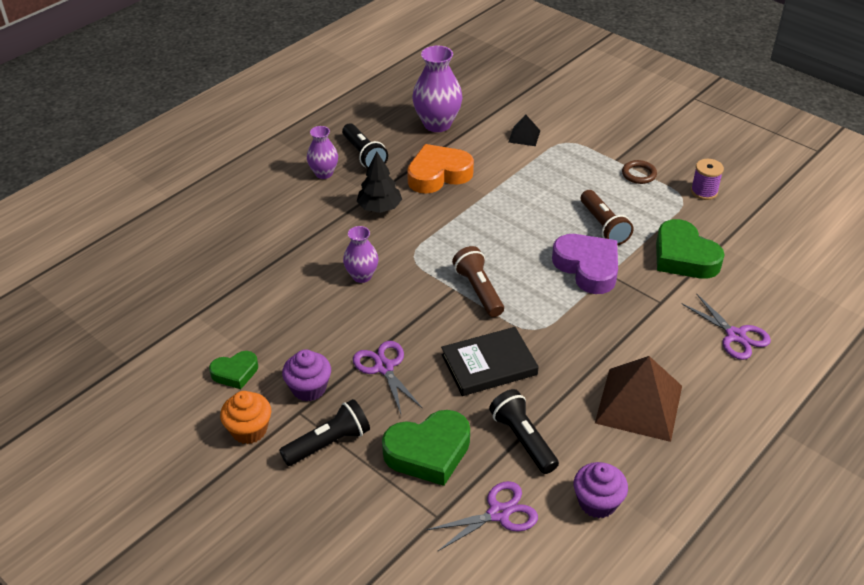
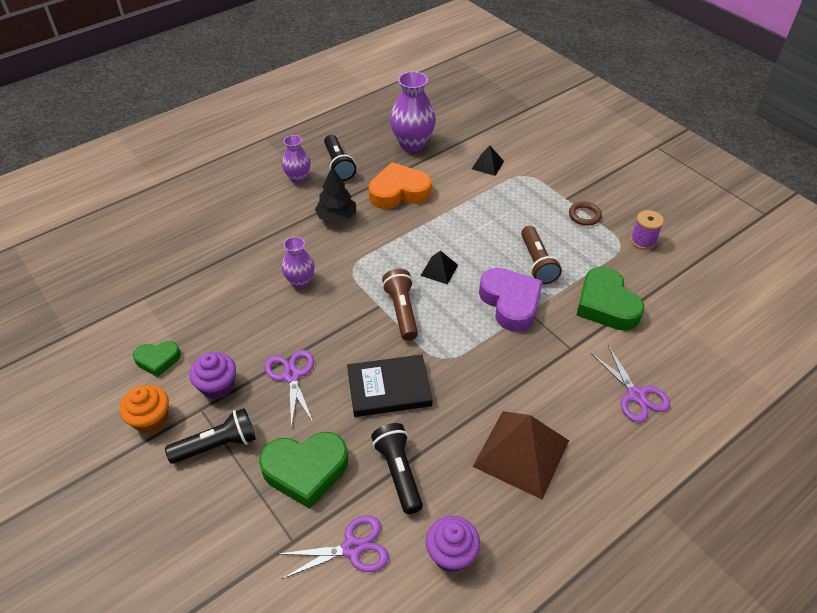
camera: 10 degrees right, 5 degrees up
(505, 246) = (439, 270): none -> black pyramid

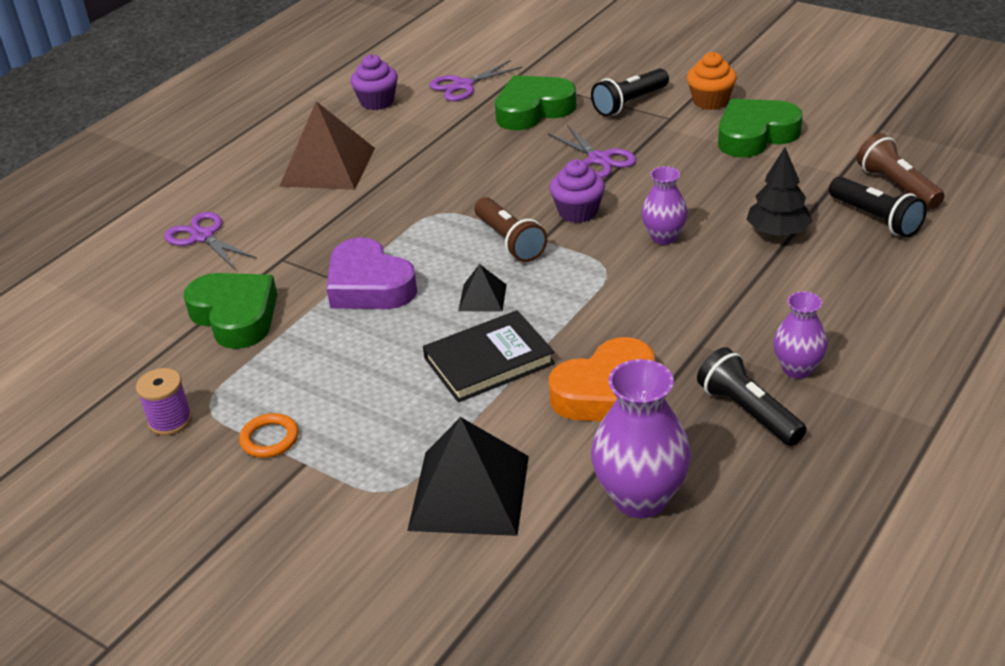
camera: 165 degrees right, 10 degrees down
(158, 360) = (755, 135): green heart -> green heart, size x1.75
(217, 386) = (670, 134): purple cupcake -> purple cupcake (578, 212)
(336, 217) = (680, 326): black tree -> black tree (777, 232)
(389, 388) = (486, 176): black book -> black book (488, 361)
(398, 472) = (445, 128): black flashlight -> black flashlight (876, 219)
(487, 165) = (469, 492): black pyramid -> black pyramid, size x2.06
(537, 263) = (340, 343): brown flashlight -> brown flashlight (896, 186)
(584, 215) = (269, 439): brown ring -> orange ring

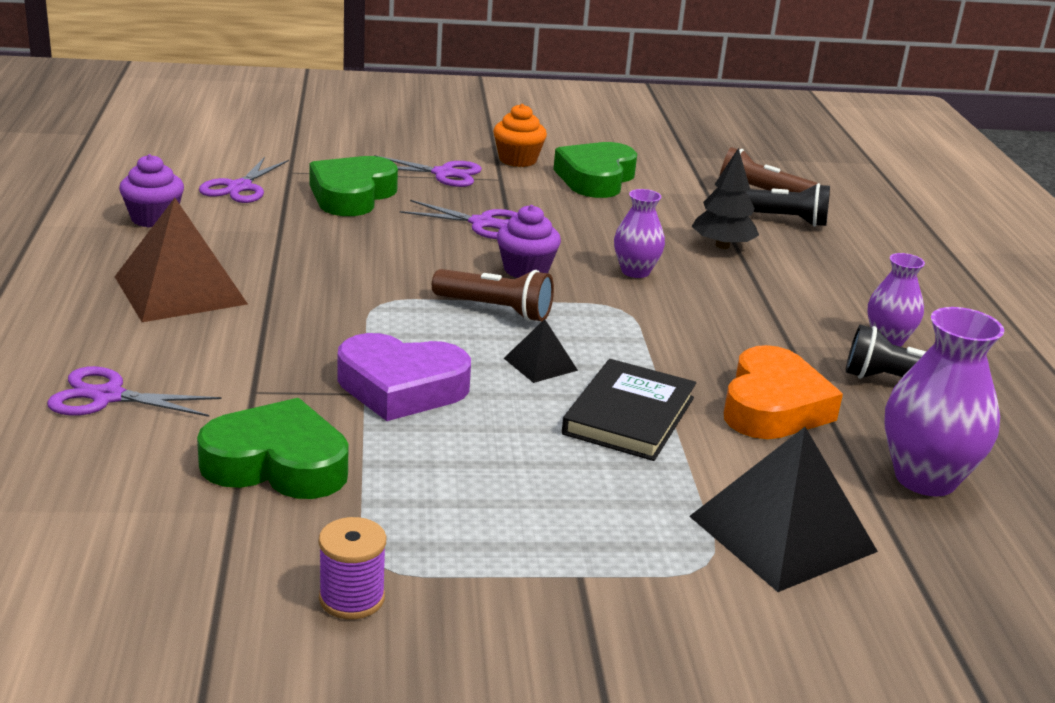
camera: 45 degrees left, 10 degrees down
(269, 439) = (505, 568): orange ring -> none
(629, 103) = (443, 174): black flashlight -> purple scissors

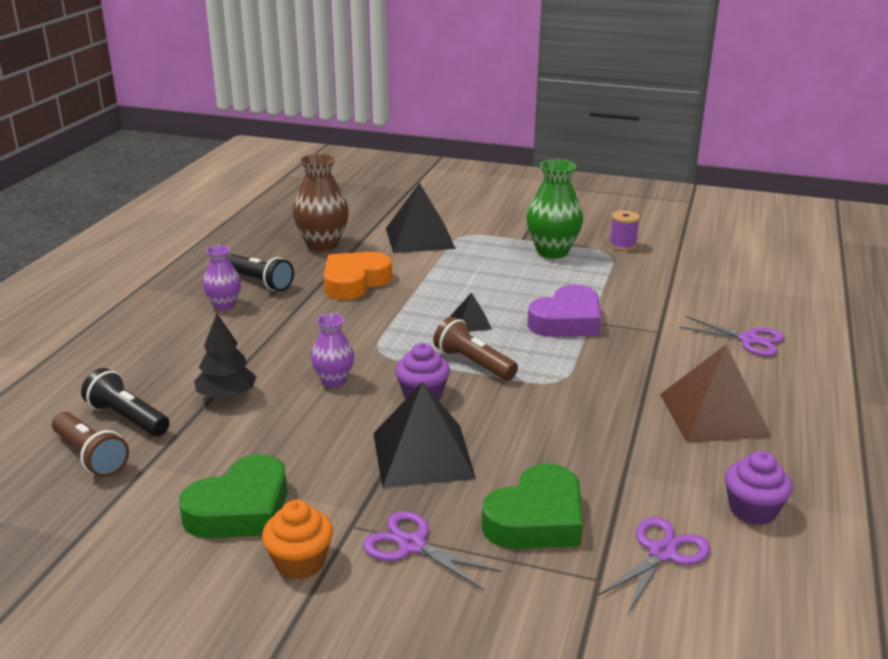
camera: 155 degrees left, 0 degrees up
(277, 464) = (648, 294): green heart -> none
(401, 387) = (567, 321): purple heart -> purple heart turned 105 degrees clockwise
(481, 223) = (423, 455): purple scissors -> black pyramid
(496, 545) = (552, 251): none -> green vase
(629, 416) = (442, 289): black book -> none
(925, 478) = (322, 245): purple vase -> brown vase

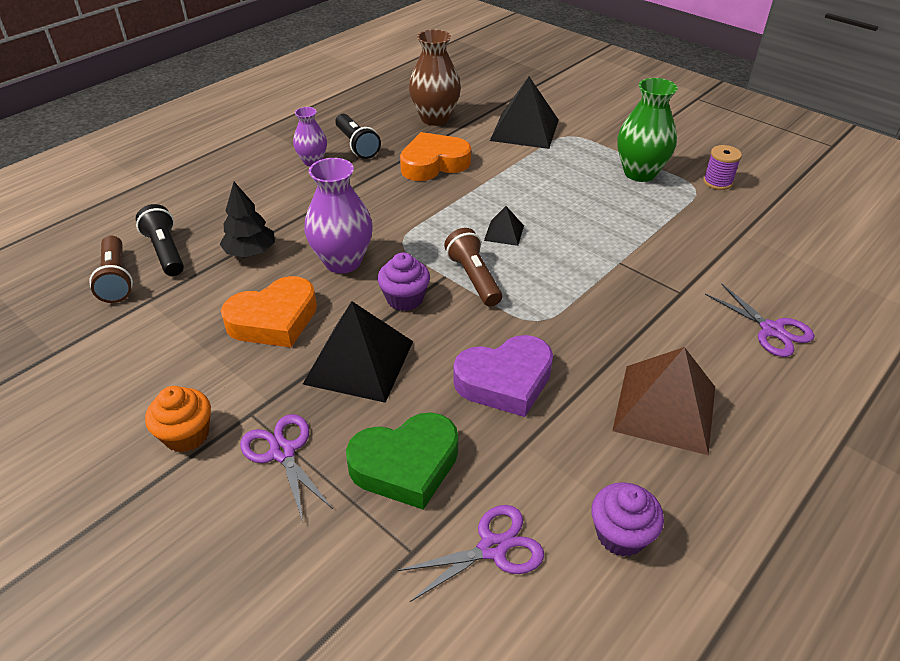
camera: 25 degrees right, 15 degrees up
(240, 509) = (182, 366): green heart -> none
(305, 445) = (274, 320): none -> orange heart
(334, 381) = (343, 261): purple vase -> purple vase, size x1.67
(567, 321) = (596, 255): purple heart -> purple heart (505, 381)

